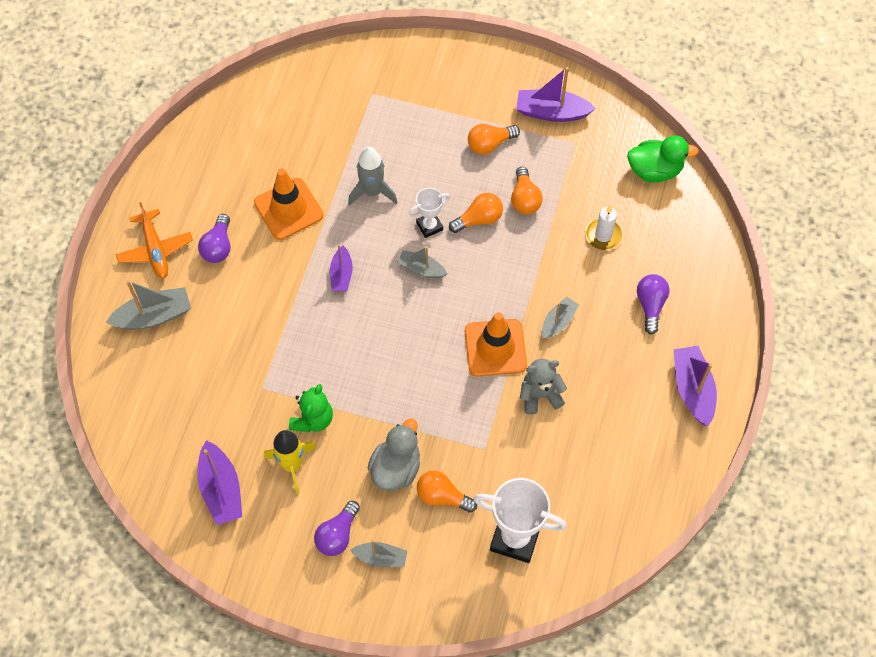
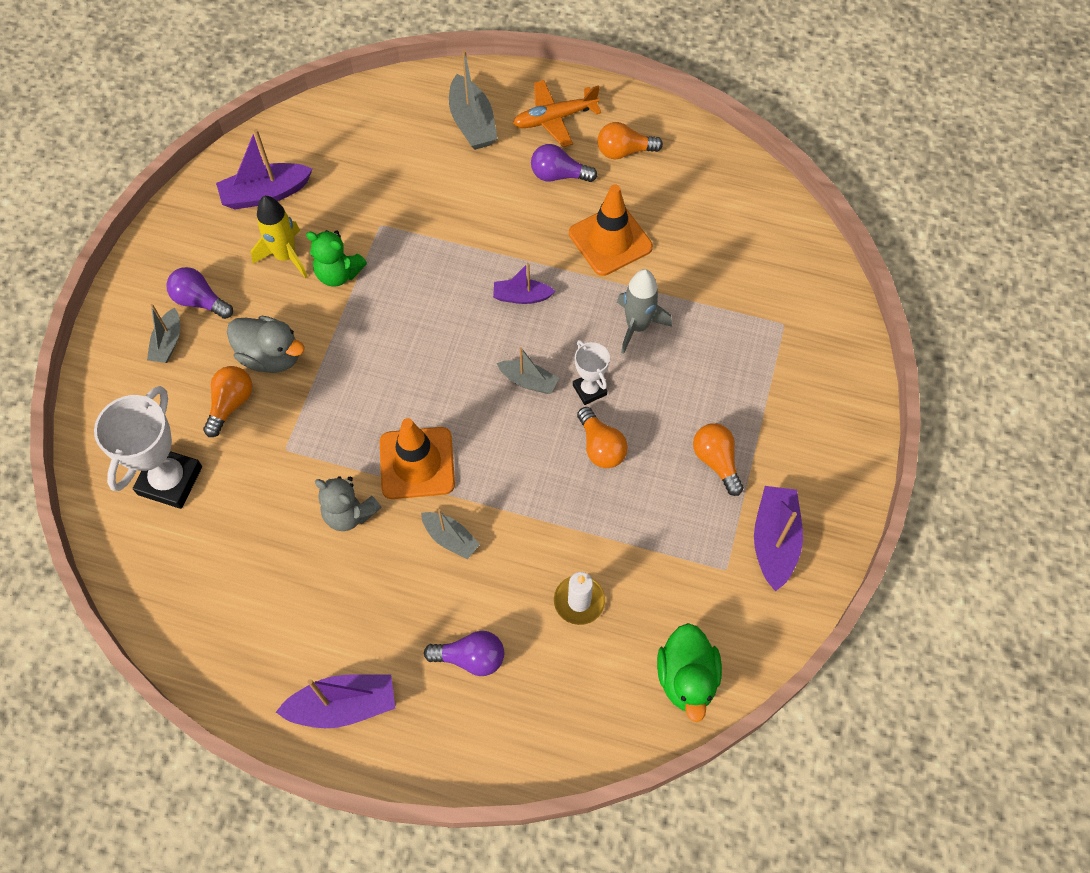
camera: 90 degrees right, 0 degrees up
(421, 269) = (528, 381): grey boat -> grey boat turned 90 degrees clockwise
(524, 199) = (633, 502): orange light bulb -> orange light bulb (624, 151)
(540, 395) = (349, 513): grey teddy bear -> grey teddy bear turned 135 degrees clockwise

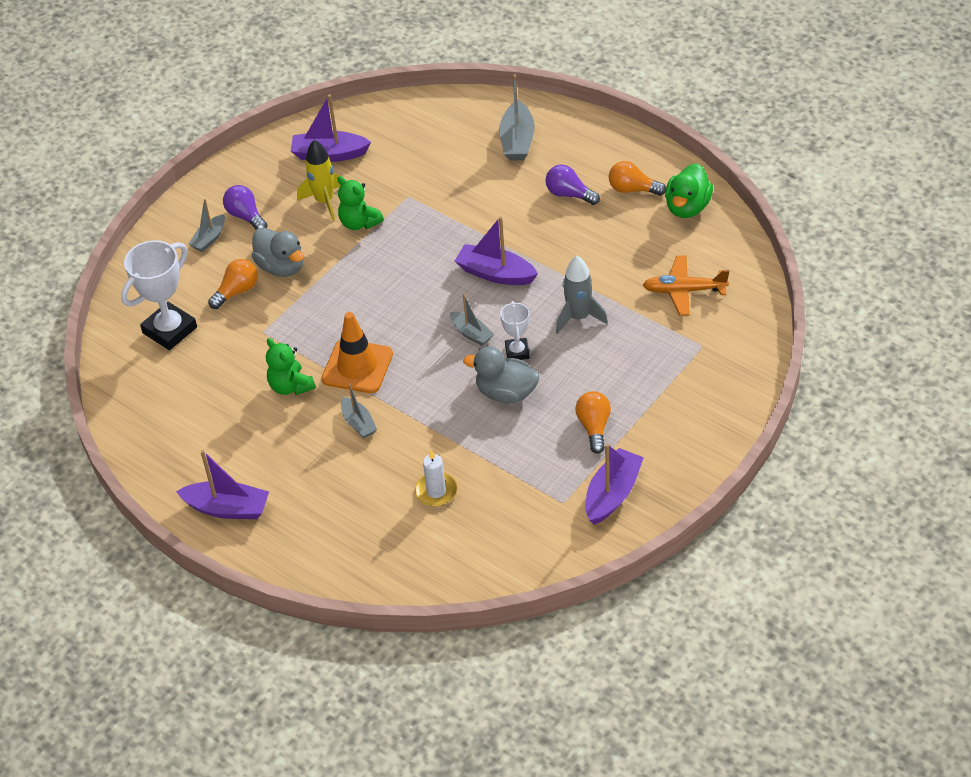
camera: 25 degrees right, 15 degrees down
(349, 513) = (290, 386): grey teddy bear -> green teddy bear
(471, 658) = (335, 505): purple light bulb -> none
(521, 296) = (495, 273): purple boat -> purple boat, size x1.61
(554, 118) = (586, 152): orange plane -> orange plane (684, 290)
(600, 446) = (506, 393): orange light bulb -> grey duck
(610, 240) = (588, 251): orange traffic cone -> none
(686, 678) = (494, 565): green duck -> green duck (687, 207)

